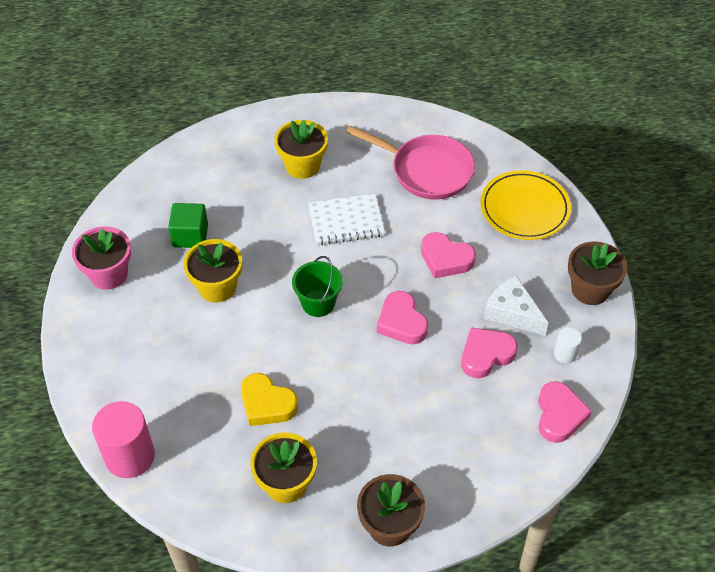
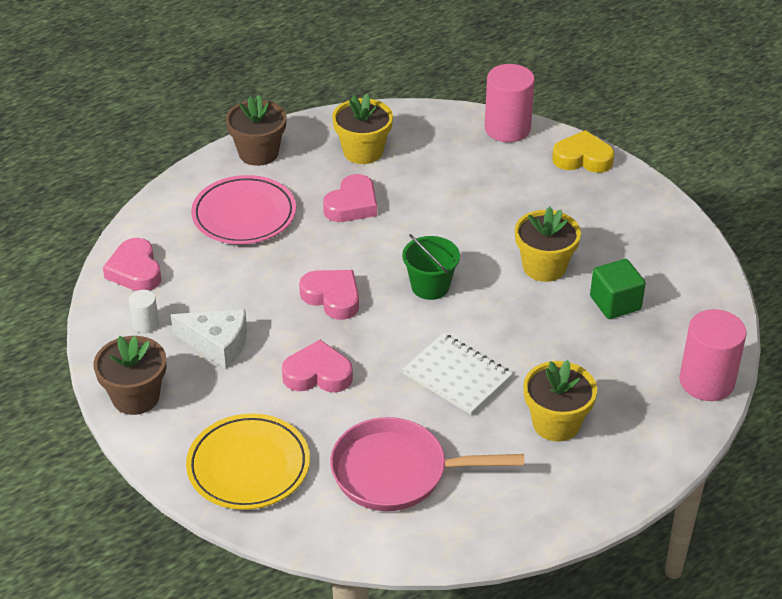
camera: 155 degrees right, 10 degrees down
(109, 274) = (661, 242): pink flower pot -> none
(181, 157) = (706, 381): none -> pink cylinder
(267, 404) = (419, 195): yellow heart -> yellow heart (582, 158)
(346, 221) = (457, 376): white notebook -> white notebook turned 75 degrees clockwise
(437, 444) = (244, 215): none -> pink plate
(486, 355) = (229, 297): pink heart -> pink heart (352, 205)

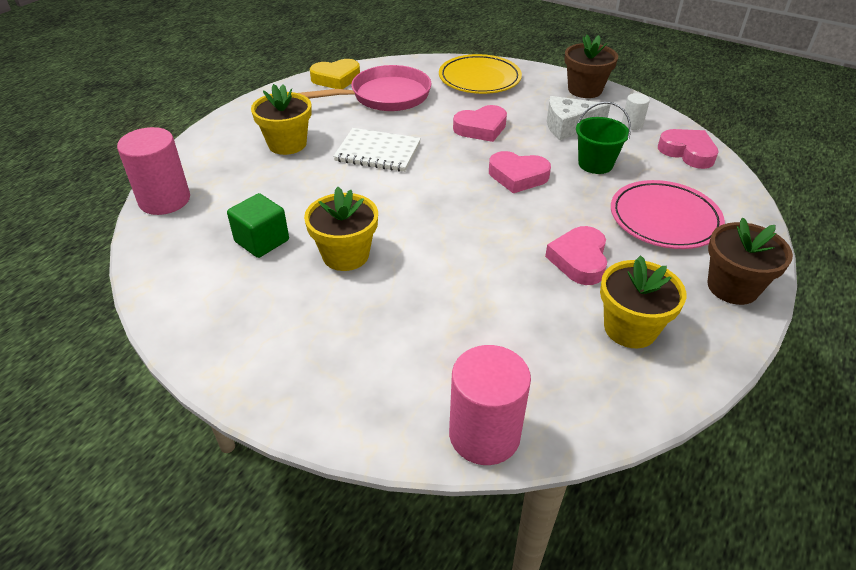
camera: 155 degrees right, 0 degrees up
(430, 286) = (443, 207): green bucket -> green bucket (595, 164)
(582, 158) = (356, 417): yellow heart -> yellow heart (336, 79)

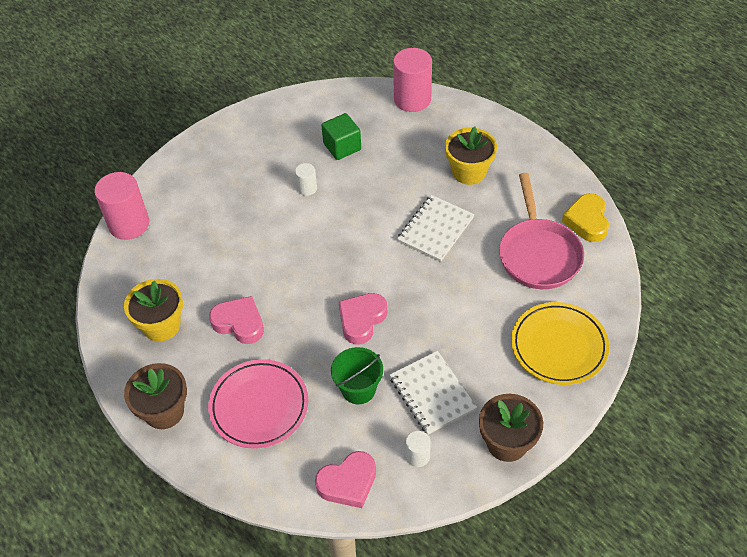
camera: 110 degrees right, 10 degrees up
(345, 255) = (307, 188): yellow flower pot -> white cylinder
(481, 128) = (452, 316): pink heart -> none
(569, 126) = (432, 394): white cheese -> white notebook

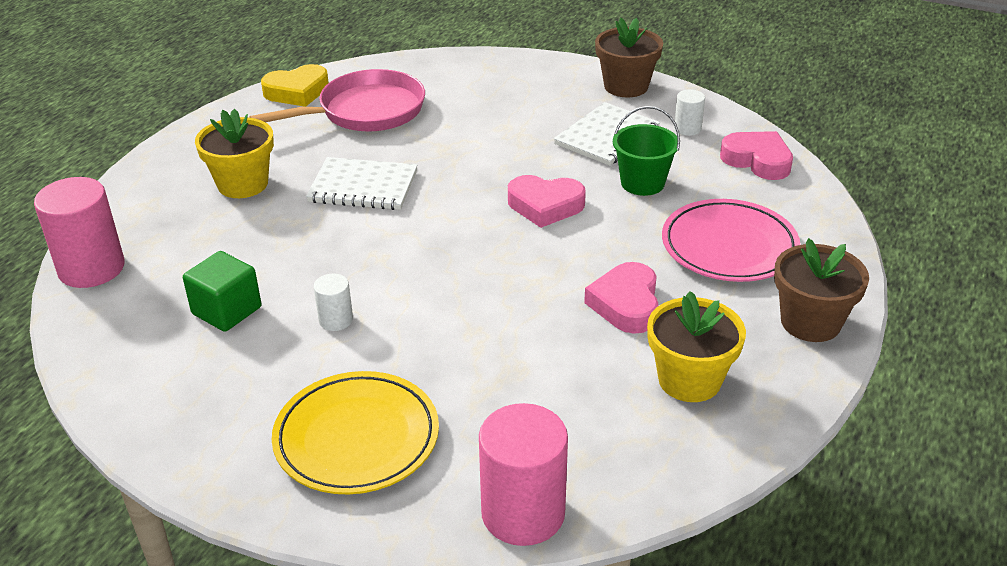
camera: 115 degrees left, 15 degrees down
(559, 346) = (488, 80): yellow plate -> yellow plate (357, 438)

